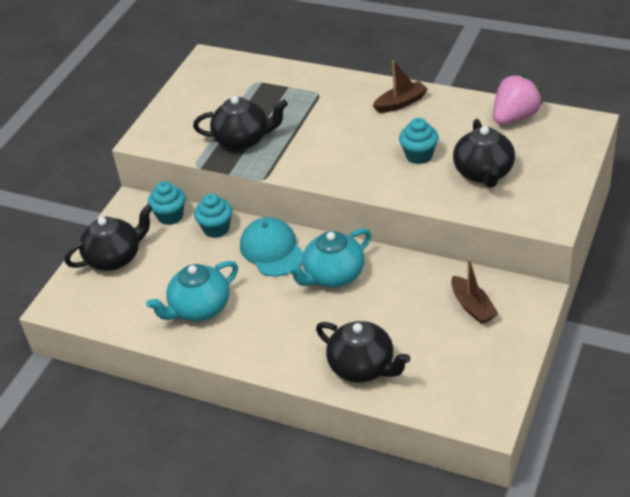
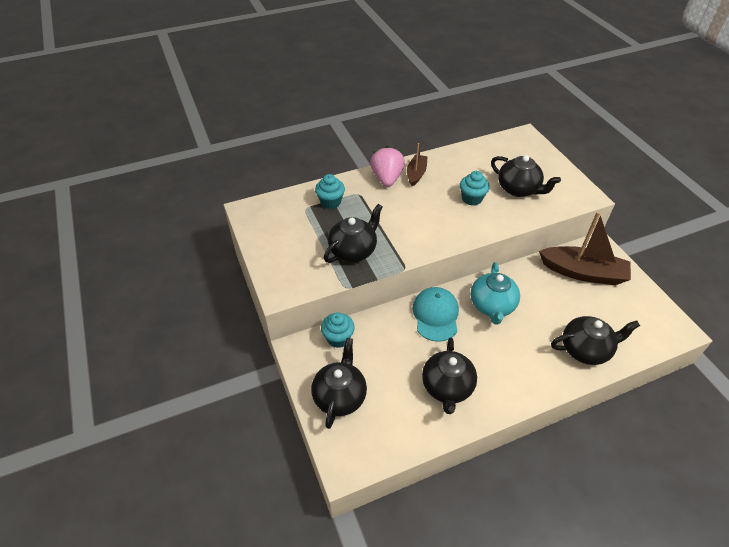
camera: 50 degrees left, 5 degrees up
(199, 308) = (447, 387): turquoise teapot -> black teapot
(216, 228) = (381, 325): turquoise cupcake -> turquoise cupcake (330, 202)
(272, 250) = (436, 315): turquoise cap -> turquoise cap turned 75 degrees clockwise
(472, 306) = (583, 272): brown boat -> brown boat, size x1.82
(514, 117) = (487, 150): pink strawberry -> pink strawberry (387, 178)

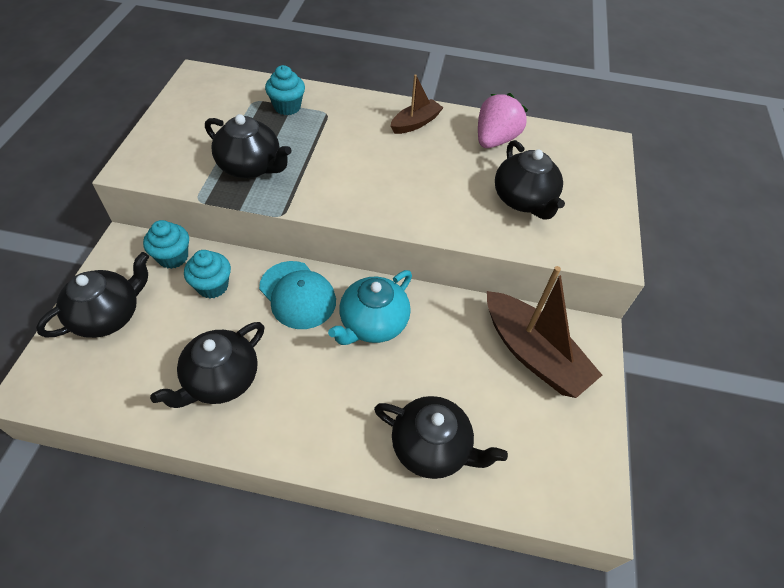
camera: 30 degrees right, 5 degrees up
(353, 250) = (251, 167): black teapot -> black teapot turned 45 degrees clockwise
(387, 178) = (376, 112): pink strawberry -> pink strawberry (495, 140)
(436, 315) = (297, 295): turquoise cap -> turquoise cap turned 105 degrees clockwise
(472, 199) = (450, 181): turquoise cupcake -> turquoise cupcake (212, 286)

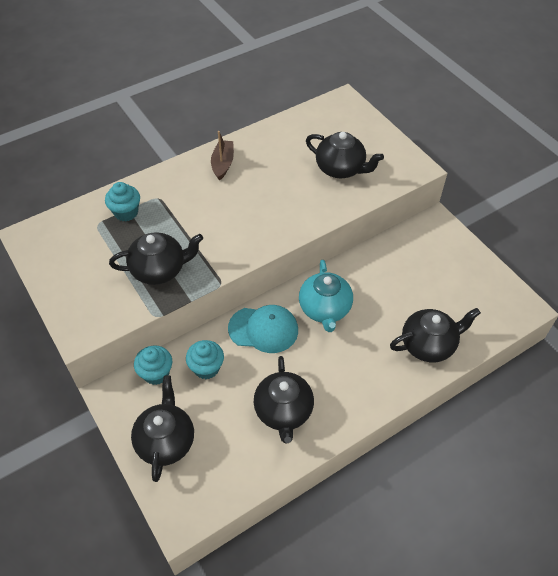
camera: 40 degrees left, 0 degrees up
(495, 140) = (282, 141): pink strawberry -> none
(533, 353) = (420, 255): brown boat -> none

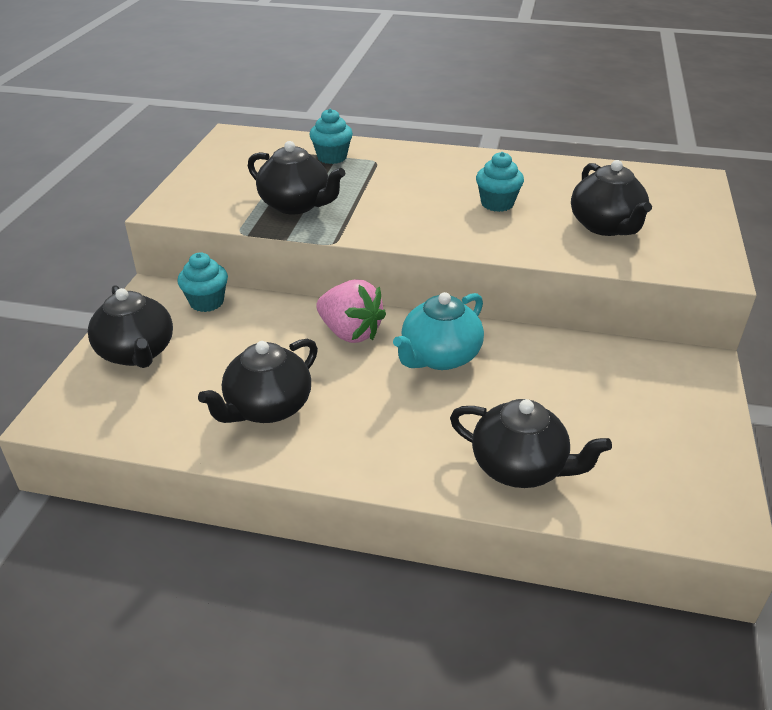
camera: 45 degrees right, 15 degrees down
(166, 441) = (137, 353): black teapot -> black teapot turned 105 degrees clockwise
(206, 368) = (253, 326): turquoise cupcake -> turquoise cupcake (497, 204)
(223, 164) = (476, 167): brown boat -> none
(263, 329) = (350, 332): turquoise cap -> pink strawberry

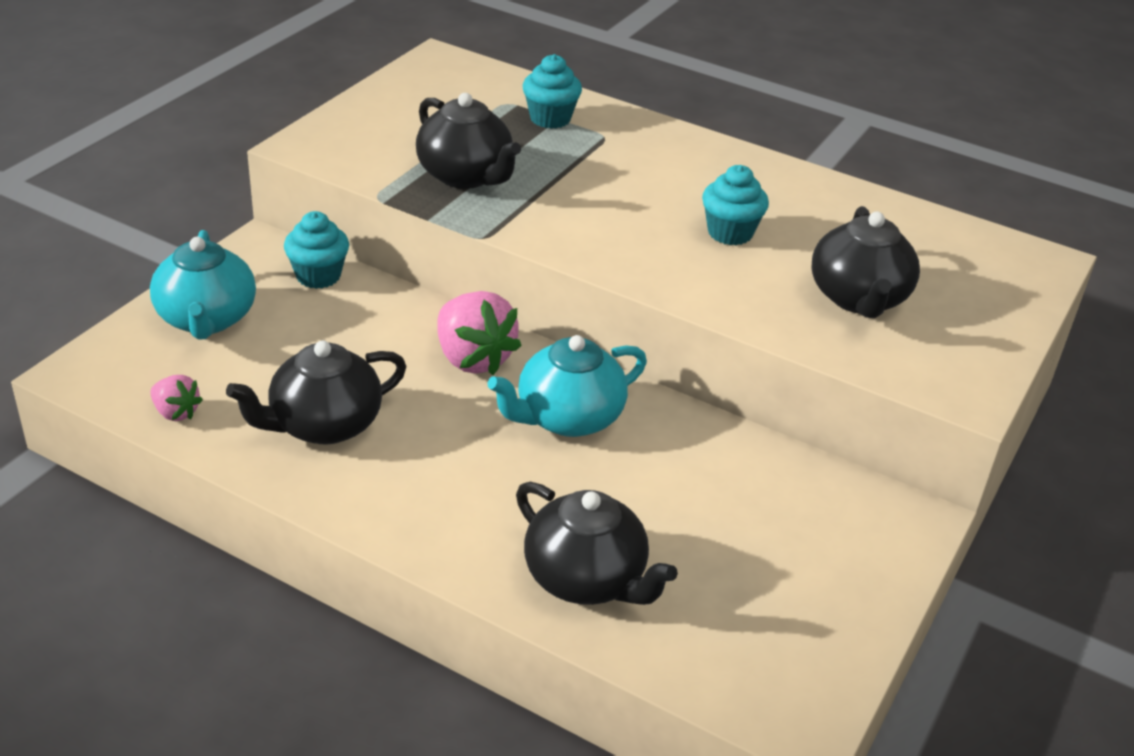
camera: 15 degrees right, 0 degrees up
(137, 353) = (206, 319): black teapot -> turquoise teapot
(147, 428) = (176, 412): none -> pink strawberry

